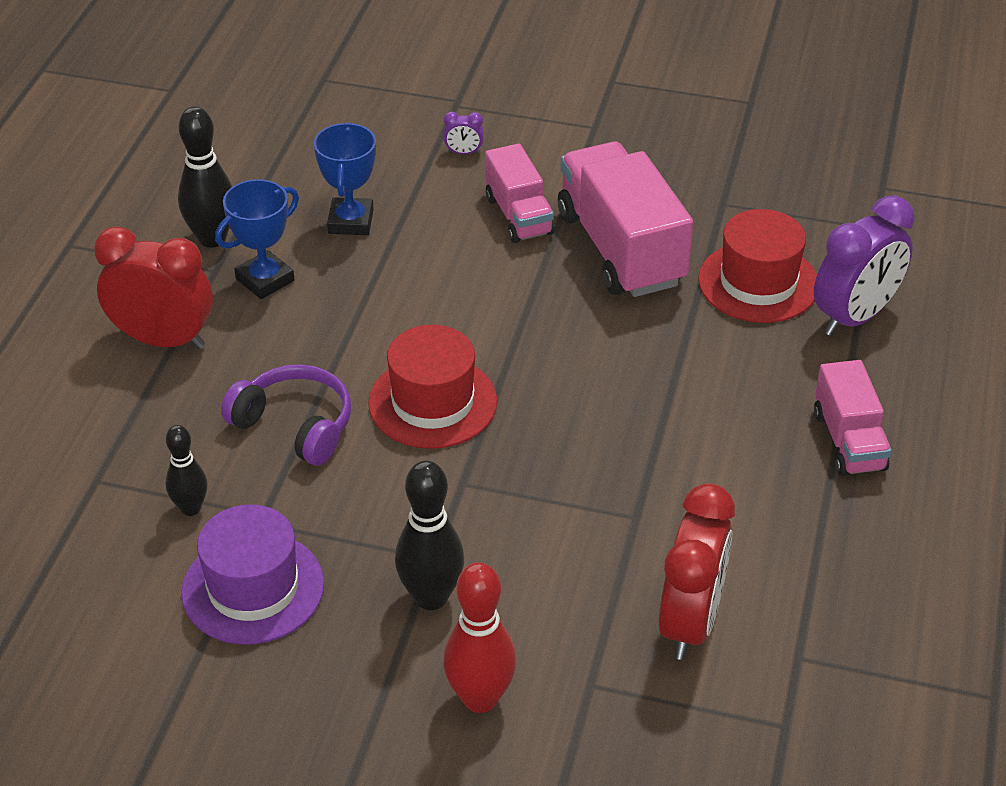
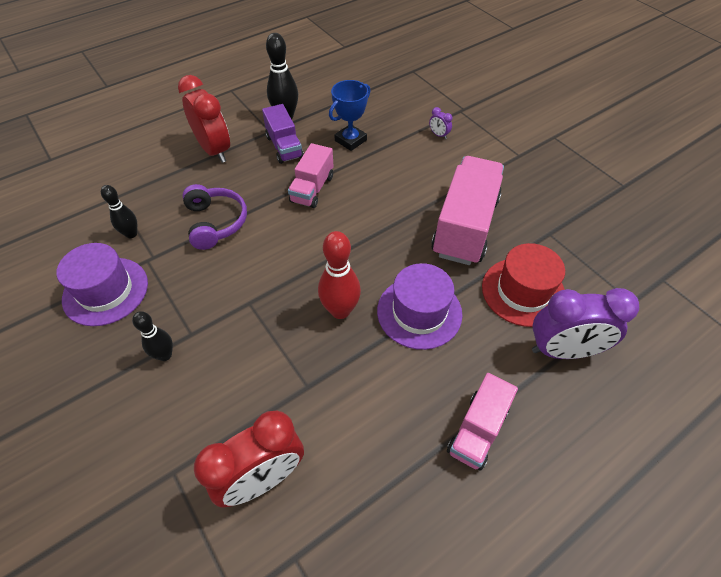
camera: 40 degrees right, 10 degrees up
(265, 280) = (284, 147): blue trophy -> purple truck
(431, 597) = (165, 355): black bowling pin -> black bowling pin, size x0.63
(432, 402) = (284, 250): red hat -> none
(480, 698) = (117, 433): red bowling pin -> red bowling pin (340, 310)
(518, 215) = (431, 180): pink truck -> pink truck (312, 189)
(671, 370) = (419, 312): none -> purple hat

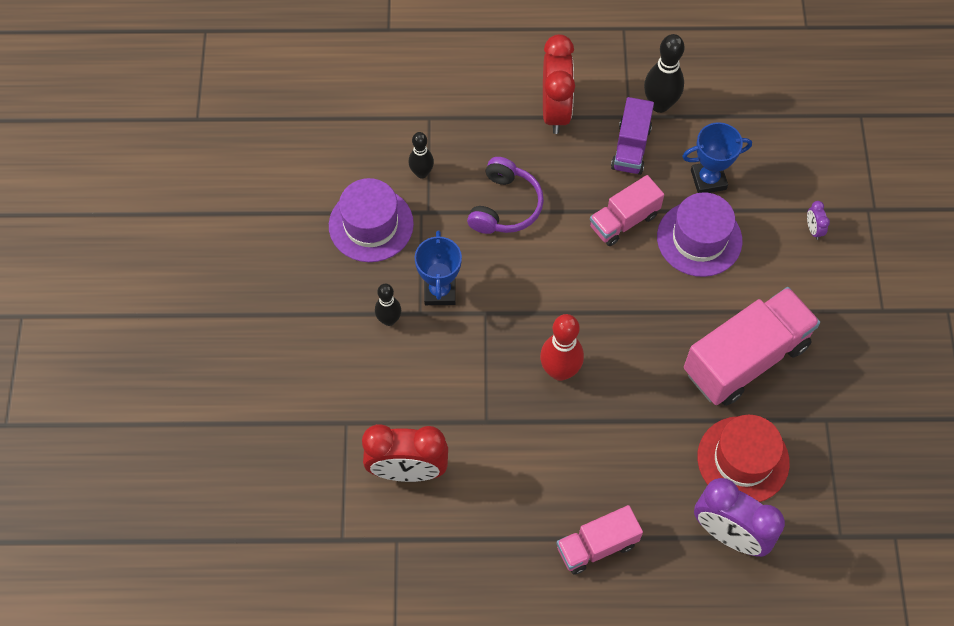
camera: 35 degrees right, 10 degrees up
(198, 308) = (440, 291): none -> blue trophy
(419, 312) = (629, 417): purple hat -> purple hat (699, 239)

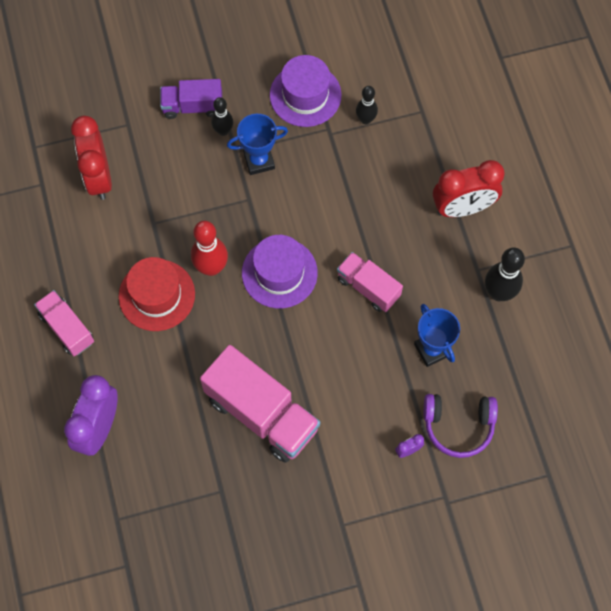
camera: 75 degrees right, 5 degrees up
(505, 206) = (353, 190): purple headphones -> purple headphones (458, 425)
(631, 147) = (444, 278): purple truck -> purple truck (192, 106)
(699, 239) = (369, 353): purple hat -> purple hat (279, 273)
(743, 459) = (167, 427): red hat -> red hat (157, 295)

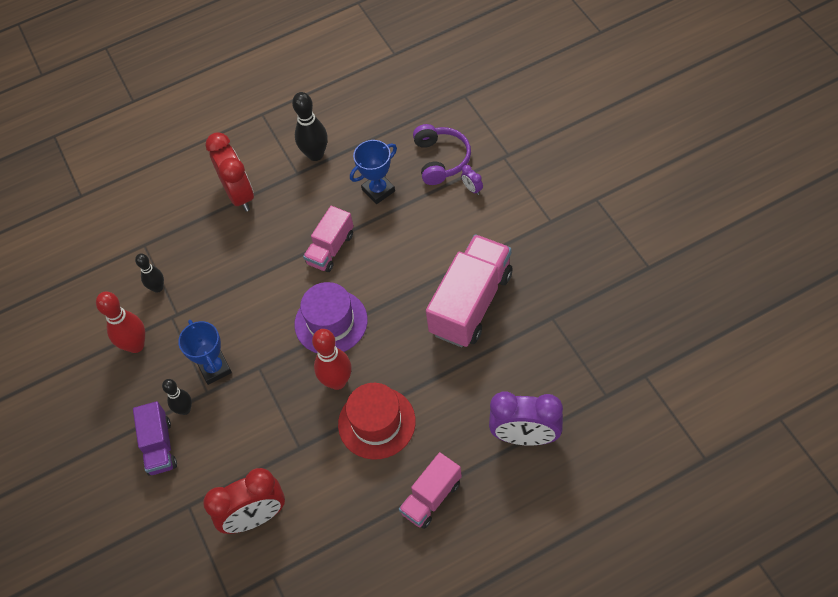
camera: 95 degrees left, 10 degrees down
(305, 95) = (136, 345): purple hat -> red bowling pin

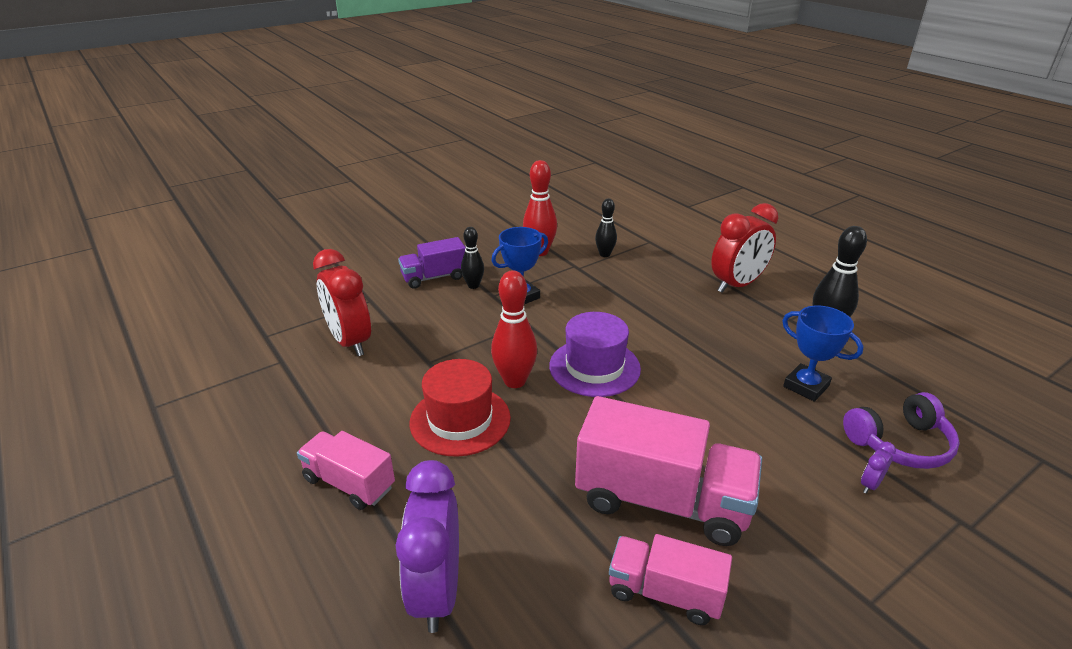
camera: 75 degrees right, 25 degrees down
(330, 249) = (697, 356): pink truck -> pink truck (664, 592)

